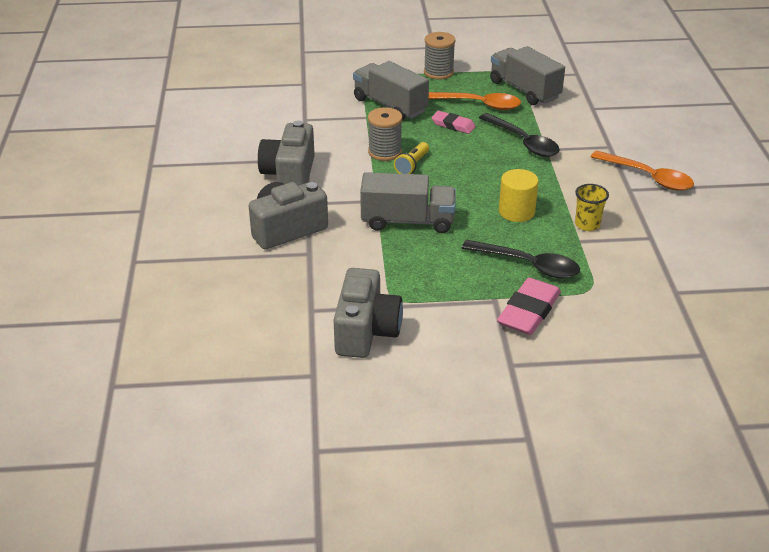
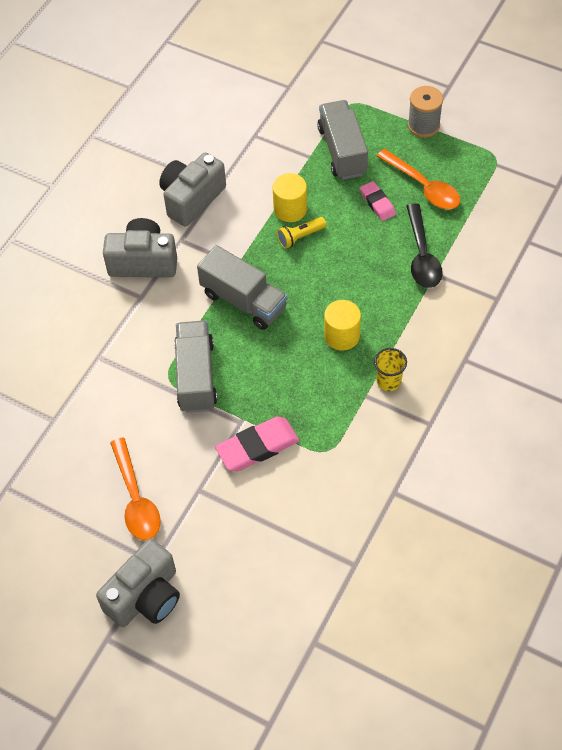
camera: 35 degrees right, 20 degrees up
(366, 331) = (121, 399): grey camera -> grey camera (145, 596)
(385, 152) = (290, 209): grey spool -> yellow cylinder
(524, 90) = (484, 187): grey truck -> grey truck (196, 376)
(528, 265) = (299, 399): black spoon -> none
(648, 177) = (496, 354): orange spoon -> orange spoon (136, 498)

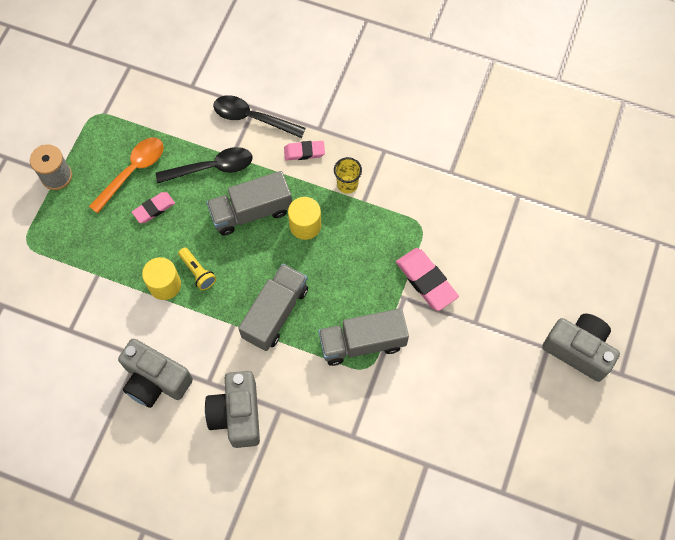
camera: 100 degrees left, 10 degrees up
(136, 498) = (492, 374): orange spoon -> none
(342, 151) = (90, 245): grey truck -> grey truck (251, 212)
(435, 342) = (304, 152): none -> pink eraser
(483, 296) = (252, 118): none -> black spoon

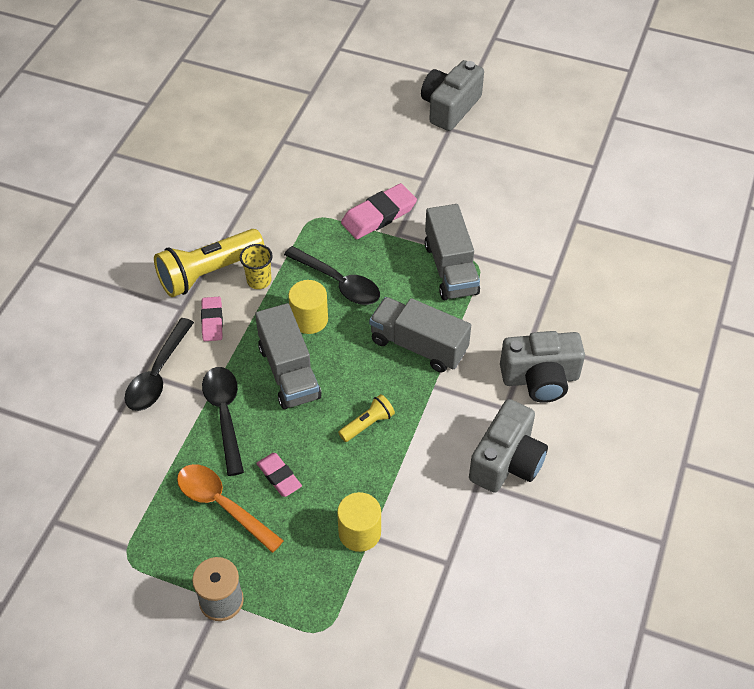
camera: 90 degrees left, 15 degrees down
(165, 285) = (384, 458): yellow cylinder -> yellow cylinder (359, 533)
(345, 248) = (339, 283): none -> black spoon
(356, 145) = (208, 273): none -> yellow flashlight

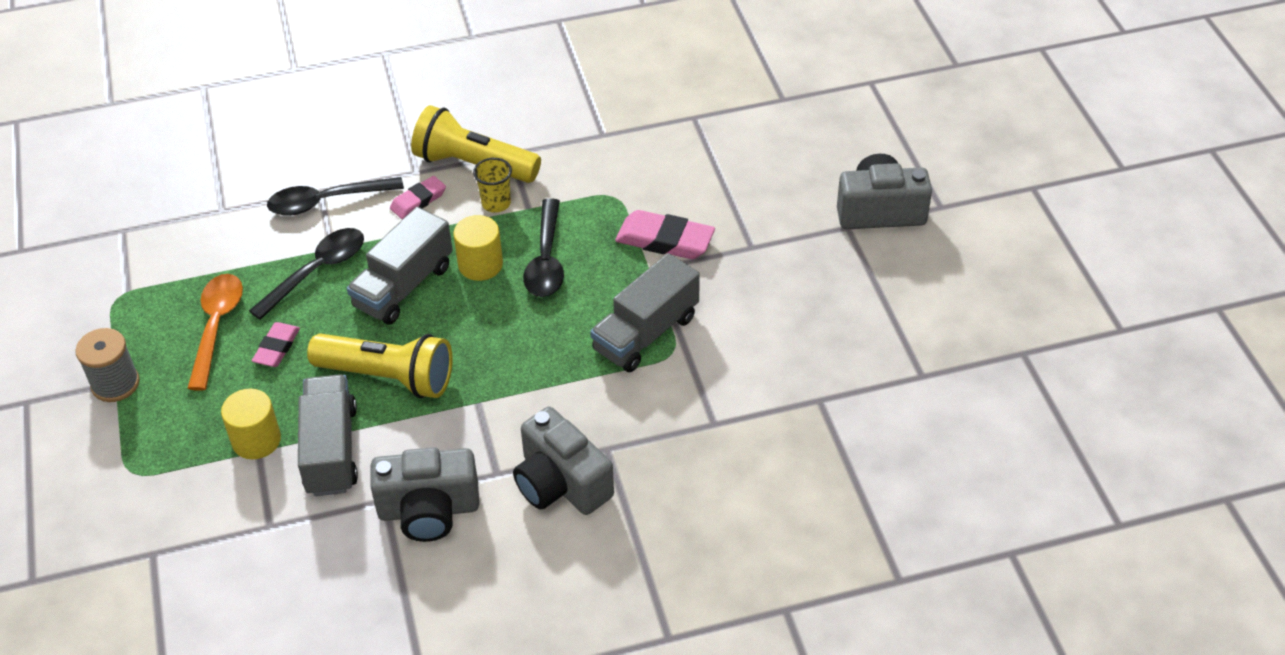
camera: 55 degrees right, 5 degrees down
(367, 424) = (388, 377): yellow flashlight -> yellow flashlight, size x2.03
(418, 346) = (519, 363): grey truck -> grey truck (331, 450)

